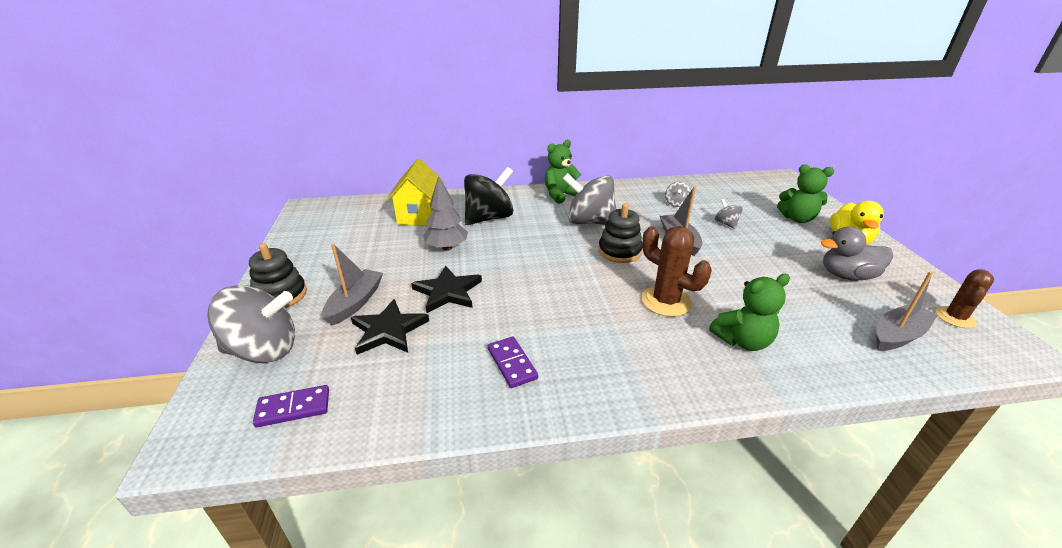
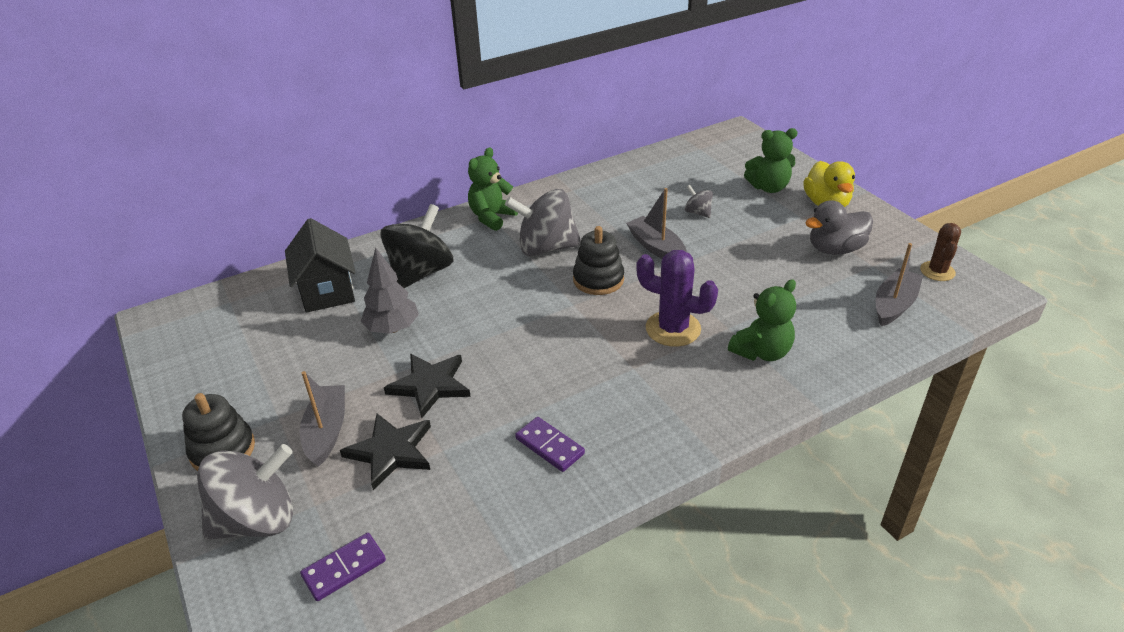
camera: 20 degrees left, 5 degrees up
(420, 215) = (327, 291): yellow house -> black house
(666, 301) = (673, 329): brown cactus -> purple cactus
(676, 203) = (634, 197): grey spinning top -> none

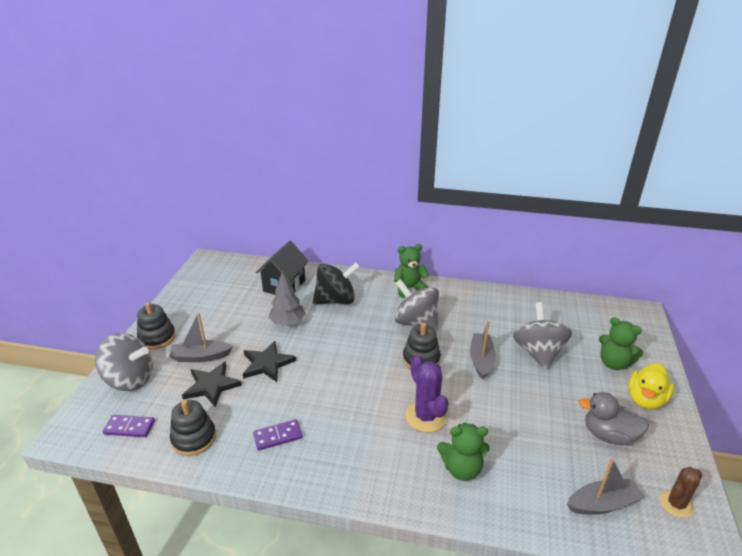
camera: 40 degrees right, 5 degrees down
(326, 431) = (201, 357): grey boat -> grey boat turned 135 degrees counterclockwise
(451, 518) = (194, 438): none -> black stacking toy
(549, 446) = (278, 436): purple domino -> purple domino turned 75 degrees clockwise
(698, 212) = (538, 353): grey spinning top -> grey spinning top, size x2.17

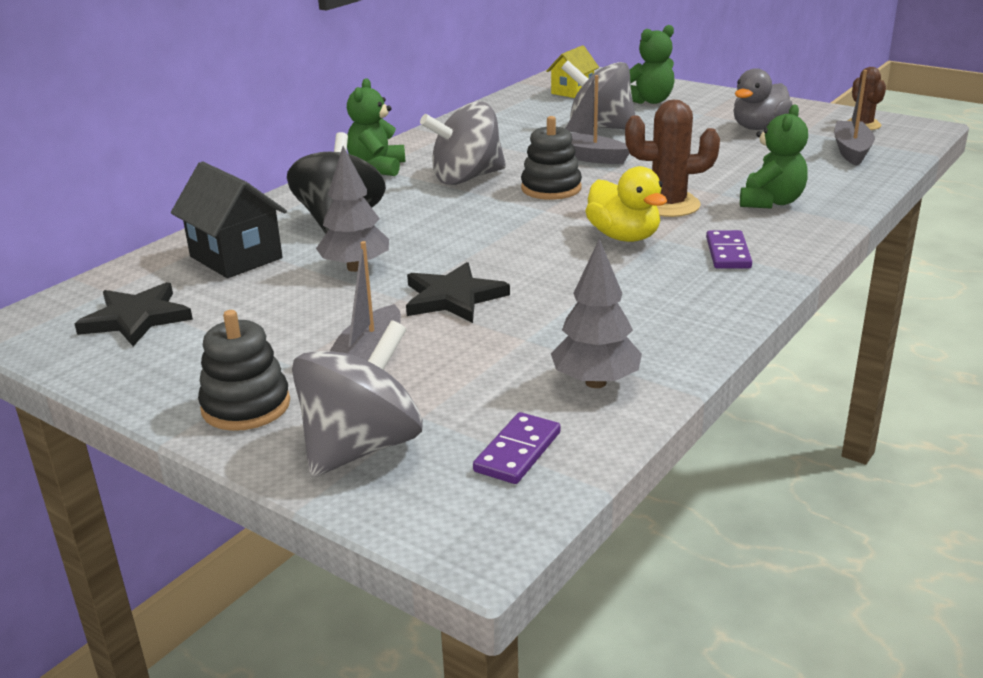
camera: 65 degrees left, 5 degrees down
(194, 438) = (596, 382): black stacking toy -> grey tree
(211, 386) = (466, 355): black star -> black star (136, 318)
(278, 436) = (639, 308): purple domino -> purple domino (728, 253)
(426, 416) = (668, 205): purple cactus -> brown cactus
(597, 322) = (572, 91): none -> yellow house
(645, 399) = (716, 102): yellow duck -> yellow duck (624, 237)

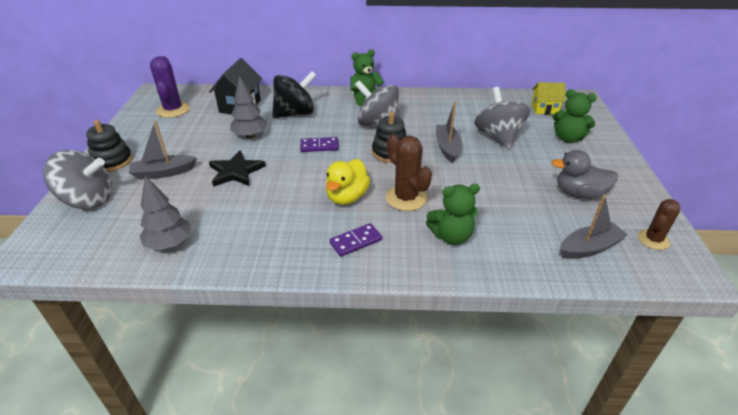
camera: 55 degrees right, 10 degrees up
(136, 318) = (173, 110): black star -> purple cactus
(517, 452) = (95, 243): purple domino -> purple domino (319, 146)

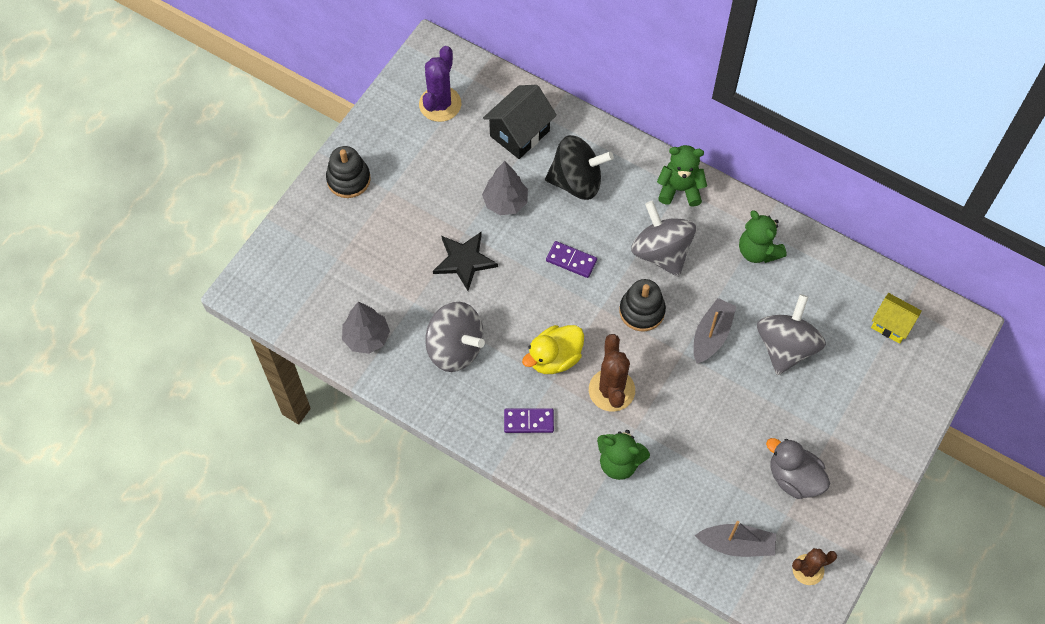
camera: 30 degrees right, 25 degrees up
(88, 200) = (312, 236): grey spinning top -> grey spinning top (455, 348)
(164, 173) = (393, 226): grey boat -> none
(568, 138) = (867, 391): green teddy bear -> green teddy bear (758, 251)

